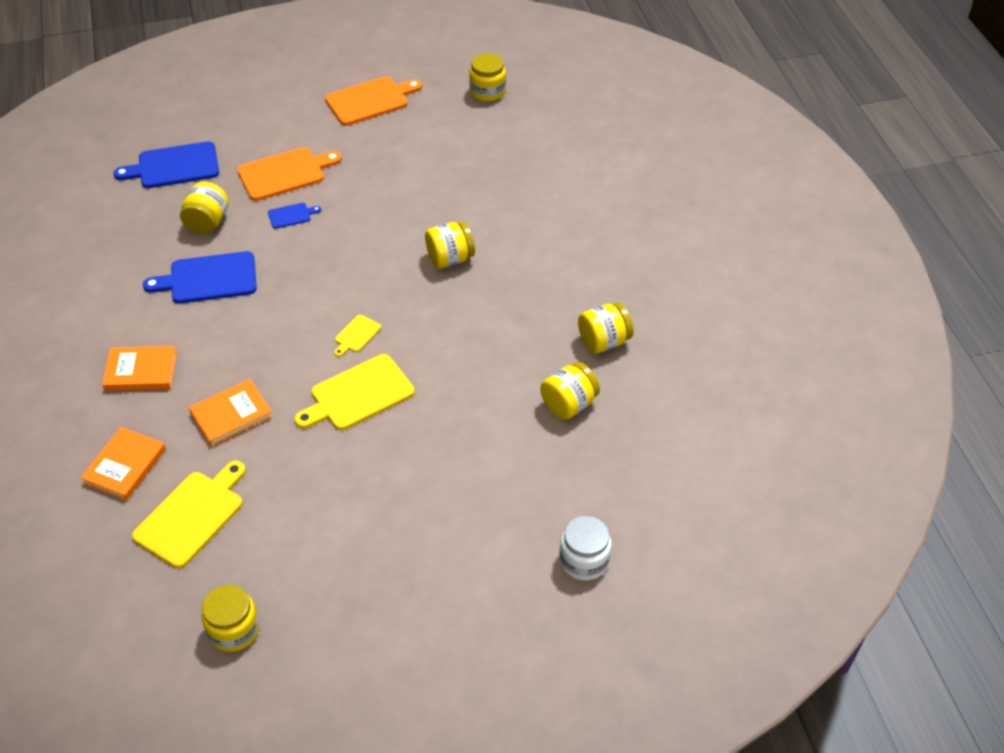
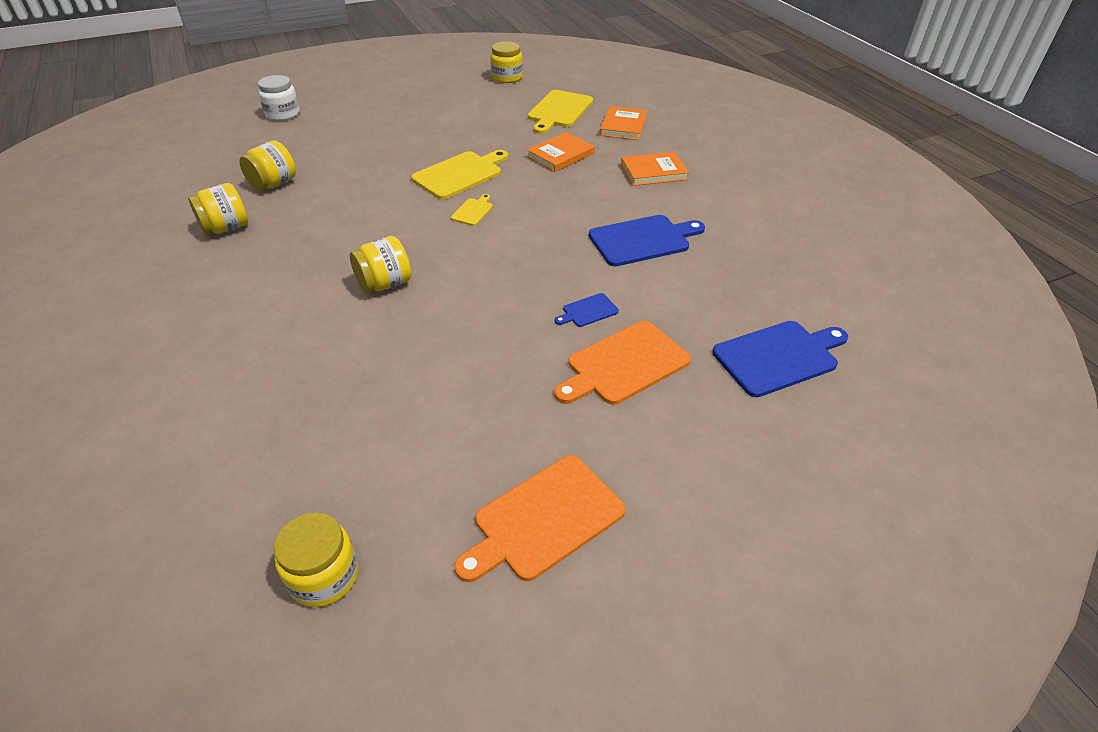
camera: 170 degrees right, 5 degrees down
(207, 222) = (683, 292): yellow jar -> none

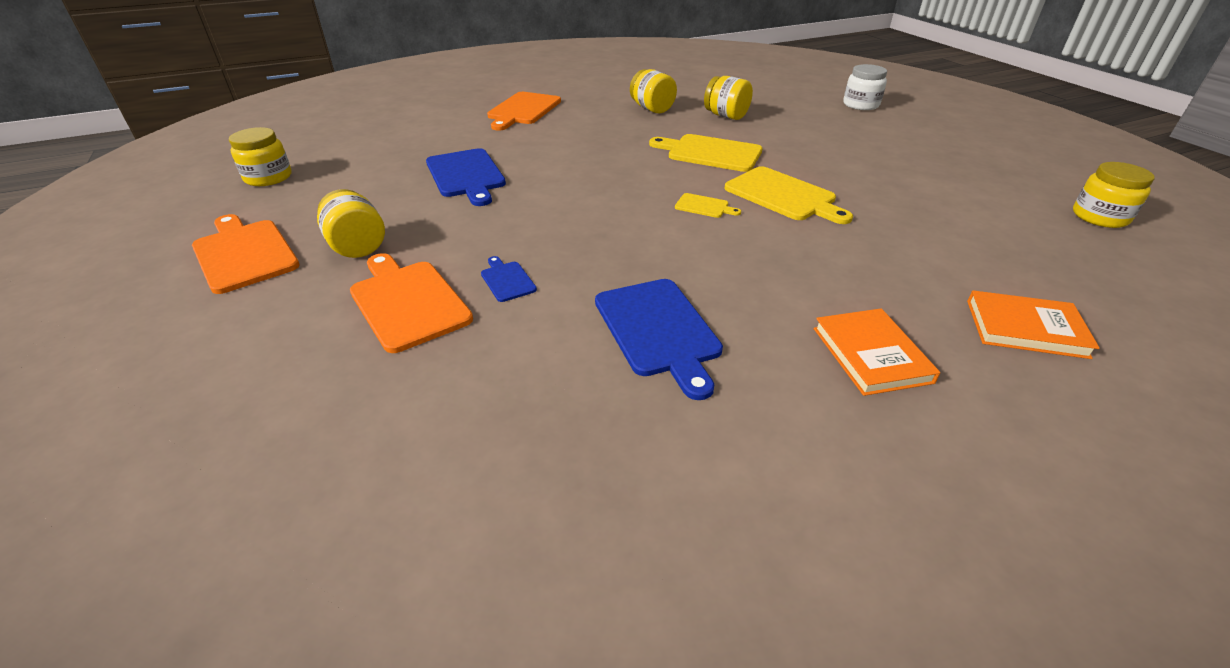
camera: 90 degrees right, 5 degrees down
(169, 331) = (523, 110): none -> orange cutting board
(385, 284) = (570, 172): yellow jar -> yellow jar (357, 246)
(559, 111) = (1024, 263): yellow cutting board -> yellow cutting board (710, 153)
(560, 155) = (874, 263): orange book -> none
(779, 357) = (363, 444): blue cutting board -> blue cutting board (466, 175)

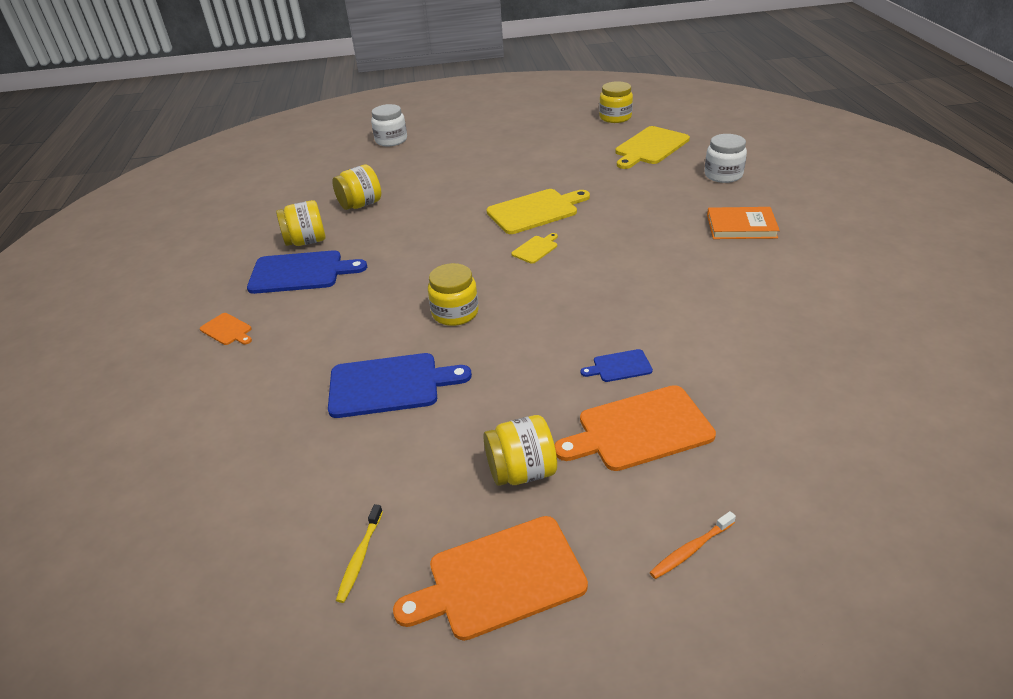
camera: 70 degrees left, 0 degrees up
(240, 346) = (690, 550): none -> orange toothbrush
(268, 177) = (274, 587): yellow jar -> yellow jar (455, 313)
(283, 199) = (360, 557): none -> yellow toothbrush
(523, 110) = (227, 330): orange cutting board -> orange cutting board, size x0.49
(658, 330) = (705, 298): blue cutting board -> blue cutting board (301, 272)
(710, 153) = (437, 228): yellow cutting board -> yellow cutting board (650, 147)
(1025, 328) = (723, 175): orange book -> white jar

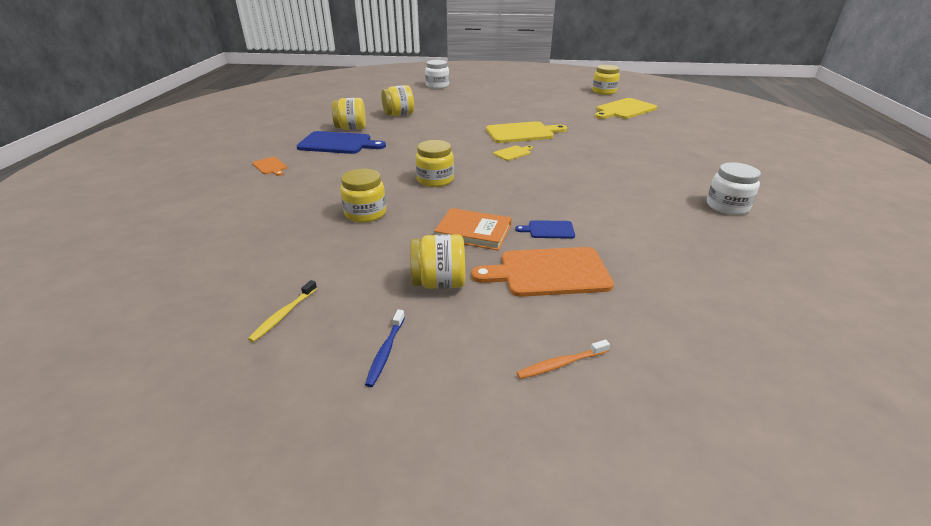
camera: 10 degrees right, 5 degrees down
(390, 385) = (365, 213): blue cutting board -> yellow jar
(499, 579) = (385, 352): orange cutting board -> blue toothbrush
(723, 175) = (677, 131): white jar -> white jar (727, 206)
(741, 226) = (682, 161): orange book -> orange book (473, 232)

